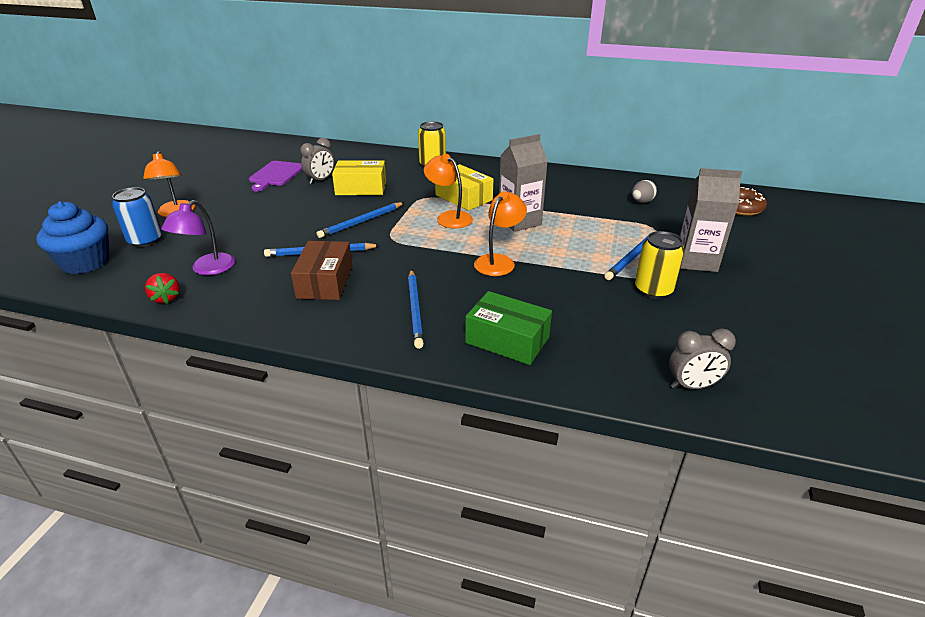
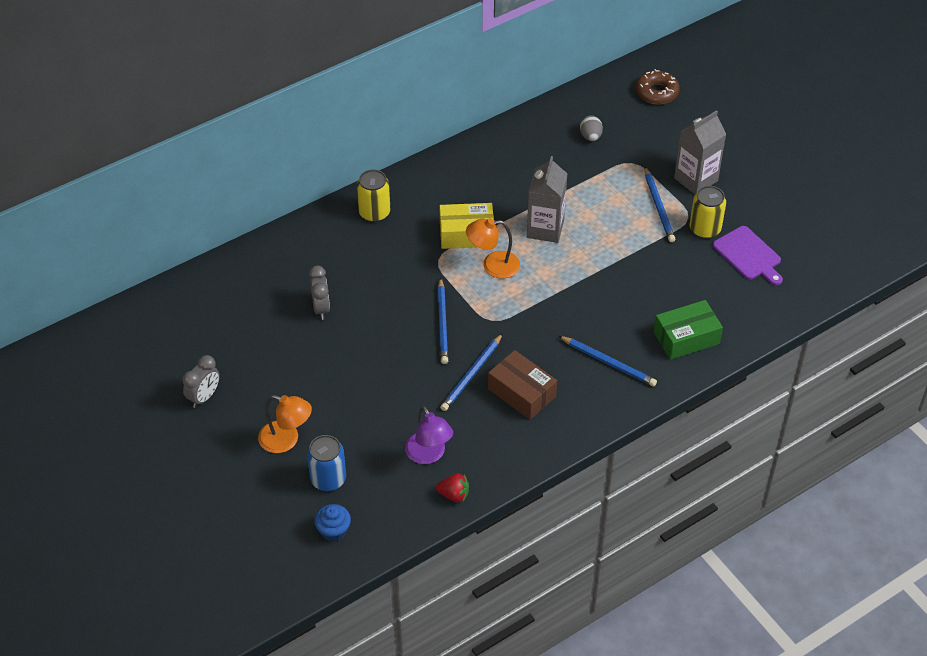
camera: 50 degrees left, 15 degrees up
(85, 262) = (333, 530): blue cupcake -> blue cupcake, size x0.57
(276, 175) = (270, 334): purple cutting board -> purple cutting board (748, 255)
(361, 188) = (372, 289): yellow box -> none
(499, 261) = (591, 280): orange lamp -> none
(692, 386) = (801, 288): grey clock -> grey clock (204, 397)

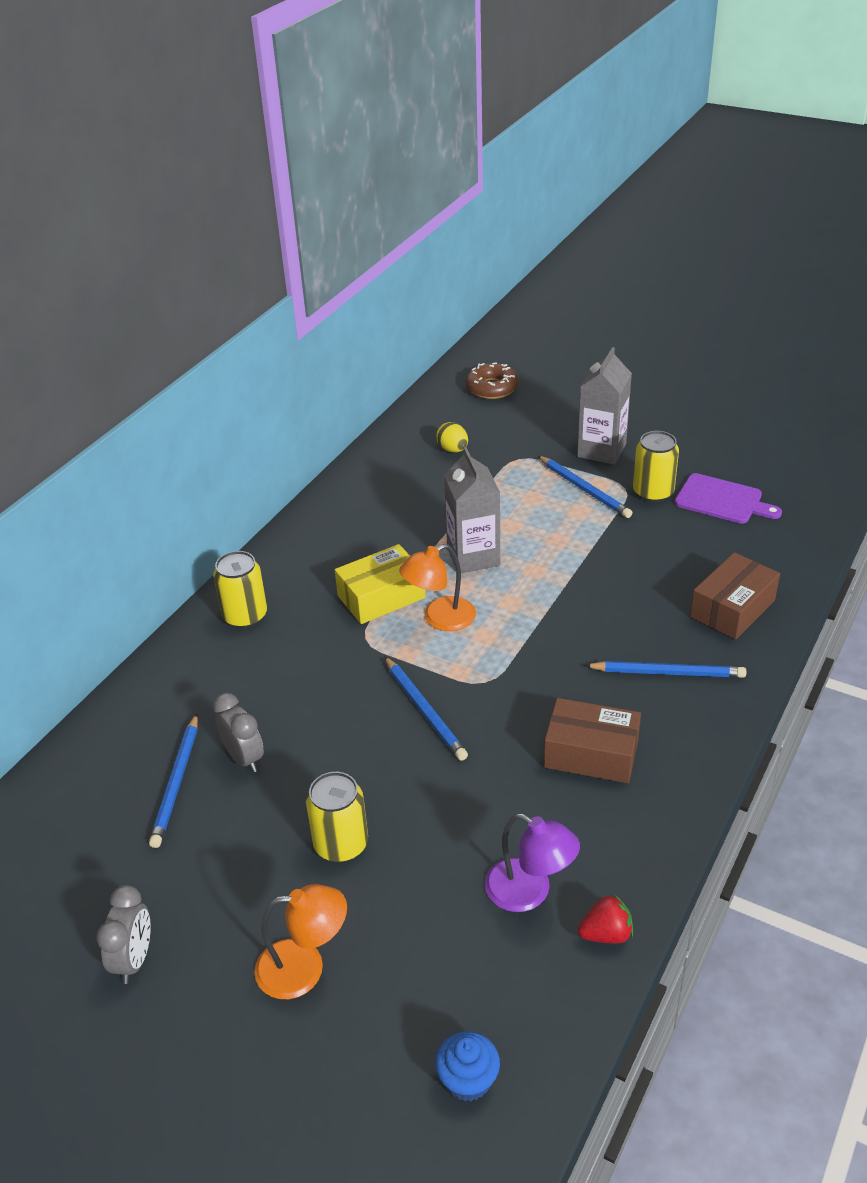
camera: 25 degrees left, 10 degrees down
(328, 479) = (406, 999): blue can -> none
(344, 383) = (341, 844): none -> yellow can
(472, 375) = (509, 758): blue pencil -> blue pencil (177, 783)
(590, 137) = (453, 450): grey egg -> yellow egg
(686, 338) = (732, 609): green box -> brown box

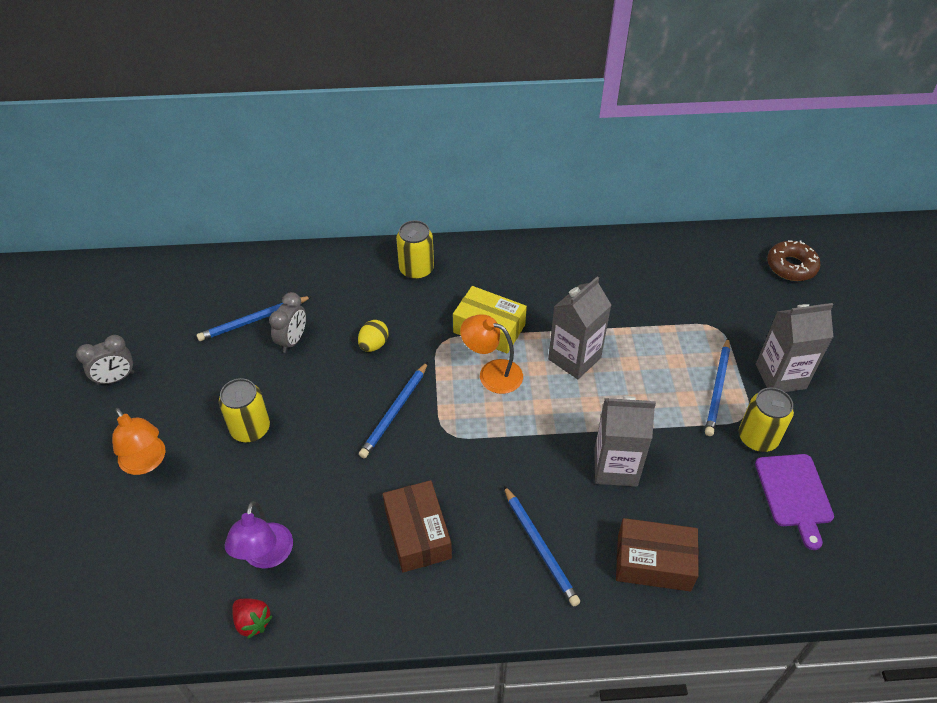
camera: 55 degrees right, 10 degrees up
(453, 450) = (688, 283): yellow egg -> yellow egg (374, 345)
(468, 1079) = (101, 593): blue cupcake -> none
(618, 586) = (615, 467): none -> grey carton

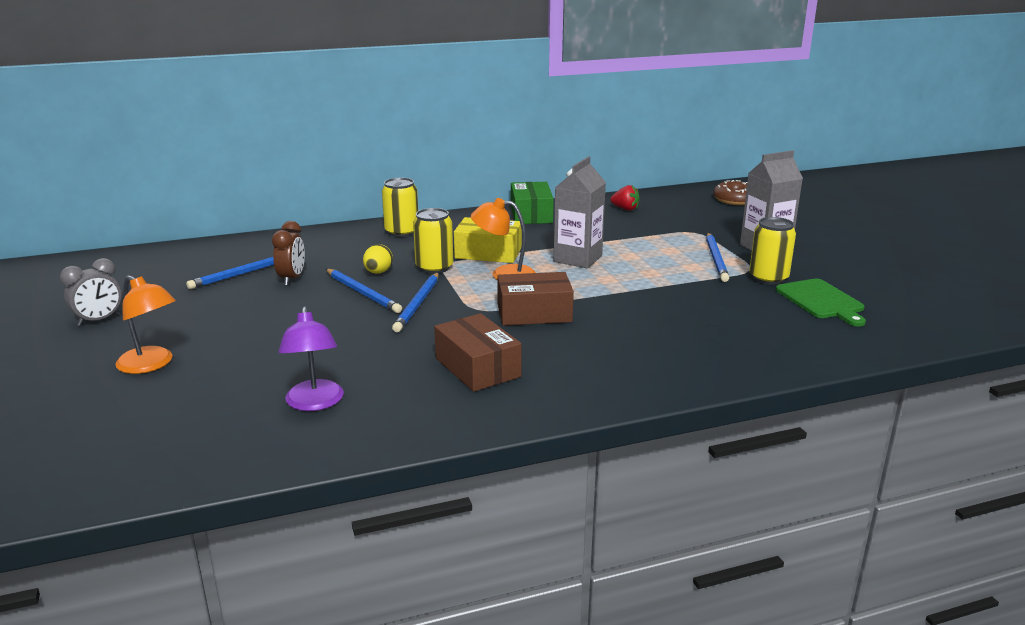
camera: 15 degrees left, 25 degrees down
(250, 429) = (266, 331): yellow can -> yellow can (434, 267)
(252, 622) = (317, 446): red strawberry -> red strawberry (625, 209)
(292, 340) = (292, 279): grey clock -> brown clock
(540, 547) = (607, 358): blue pencil -> blue pencil (363, 293)
(556, 258) = (531, 214): none -> green box
(615, 467) = (652, 307): grey carton -> none
(653, 562) = (722, 352): brown box -> brown box (534, 313)
(794, 494) = (821, 301): purple cutting board -> green cutting board

